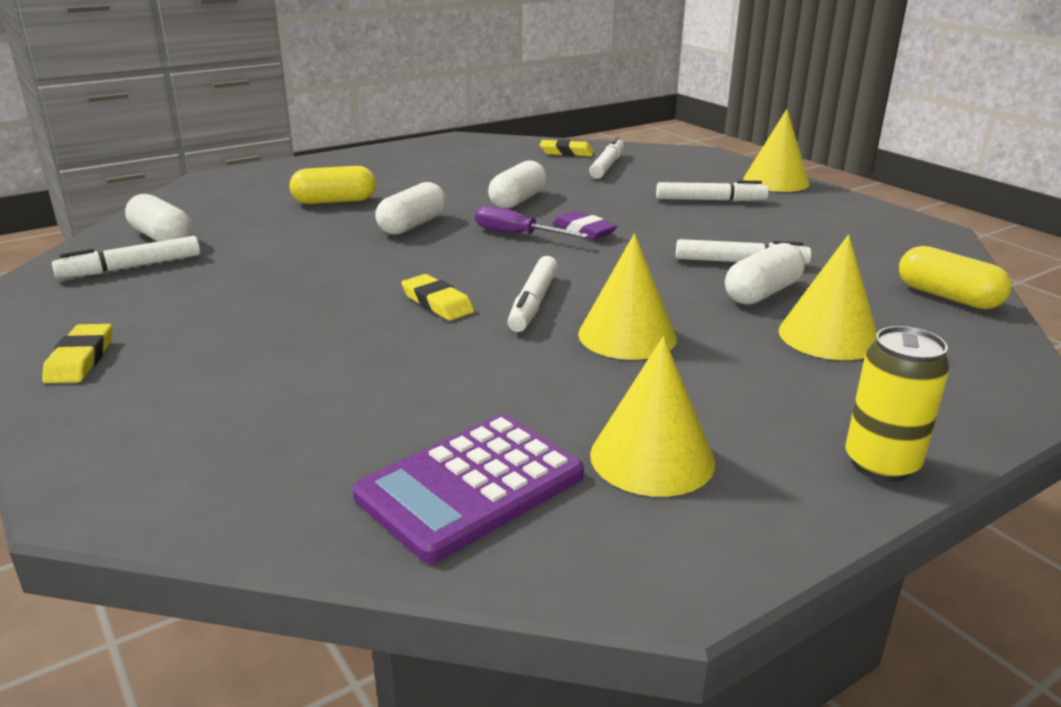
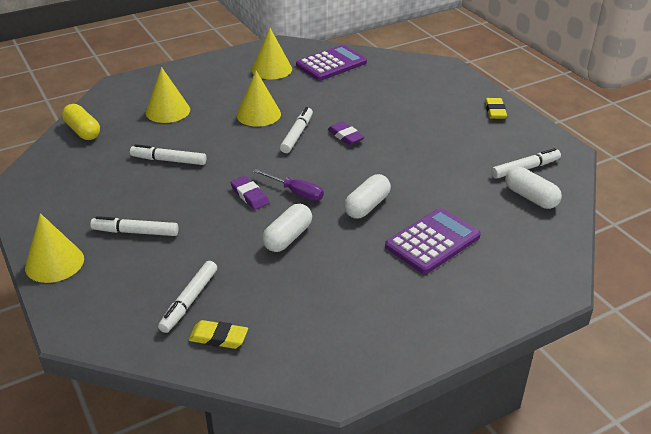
camera: 175 degrees left, 10 degrees up
(334, 201) = (432, 241): yellow capsule -> purple calculator
(437, 303) = (345, 136): yellow eraser -> purple eraser
(762, 293) = (176, 137): white capsule -> none
(881, 464) = (199, 65): yellow can -> none

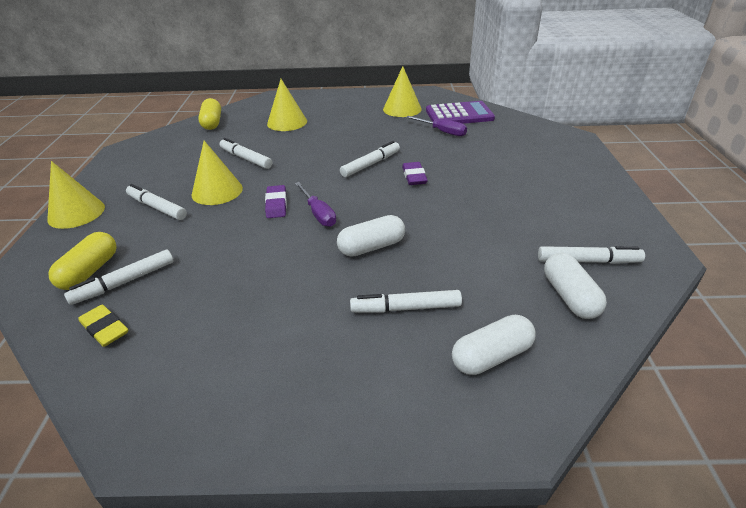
camera: 30 degrees right, 0 degrees up
(144, 304) = (90, 271): none -> yellow capsule
(258, 114) = (355, 140): yellow cone -> yellow cone (217, 191)
(288, 237) = (267, 253): white capsule -> white capsule (491, 356)
(331, 86) = (442, 132): none -> purple screwdriver
(432, 241) = (406, 308): purple calculator -> white marker
(495, 111) = (597, 191): yellow eraser -> none

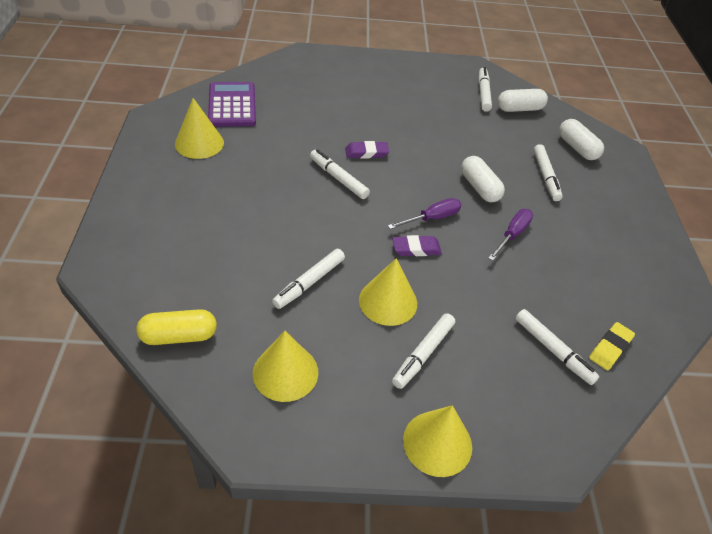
camera: 95 degrees left, 10 degrees up
(90, 271) = (543, 386): yellow capsule -> none
(287, 122) = (206, 247): yellow cone -> yellow cone (285, 372)
(442, 132) = (272, 123): purple screwdriver -> purple screwdriver (512, 235)

